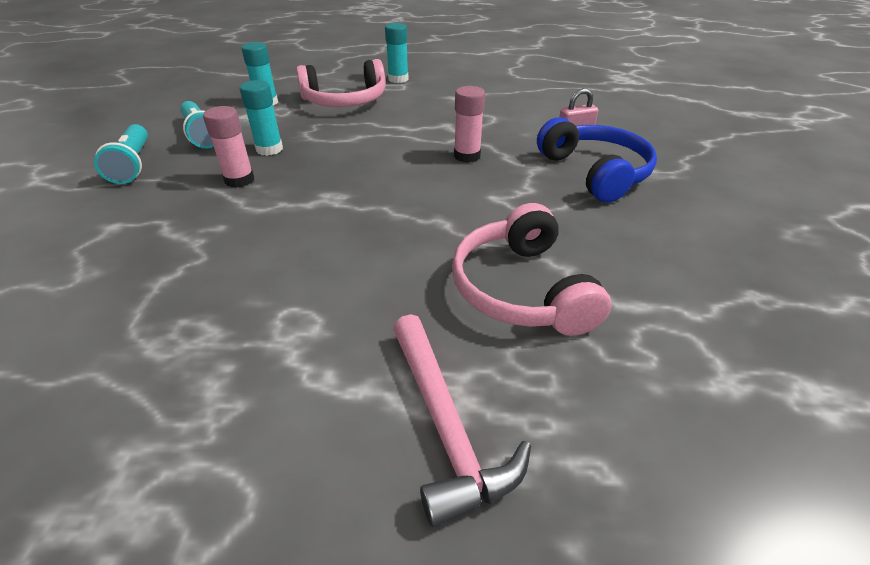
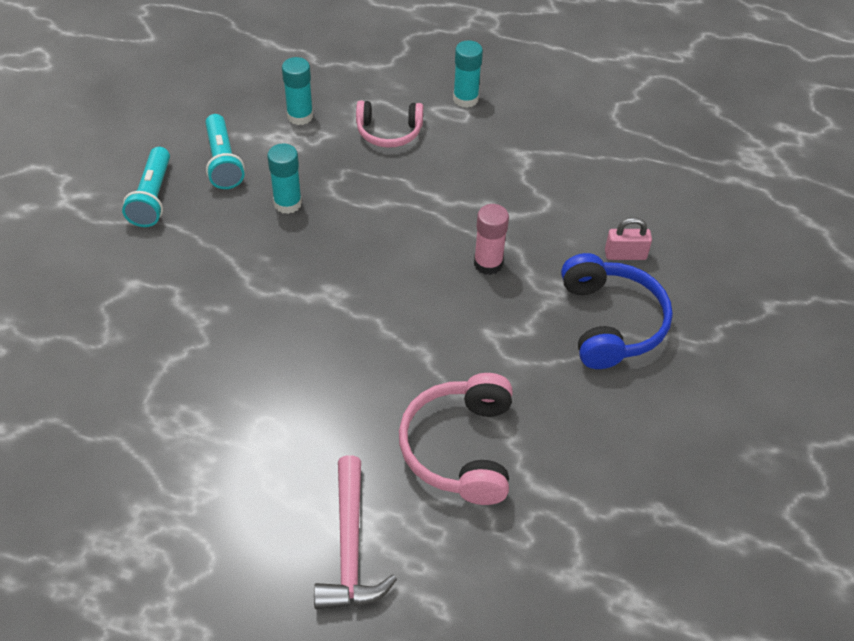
camera: 15 degrees right, 10 degrees up
(239, 180) = (250, 246): pink glue stick -> none
(345, 101) = (389, 132): pink headphones -> pink headphones, size x0.65

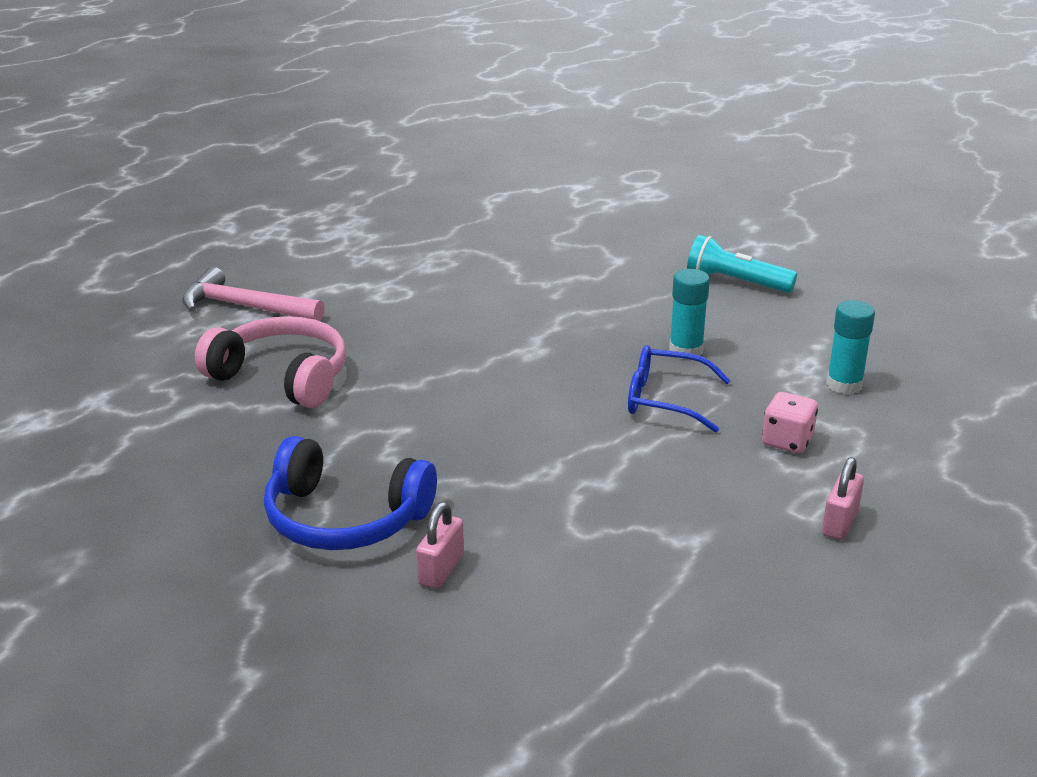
camera: 115 degrees right, 20 degrees down
(223, 162) = (776, 325): turquoise flashlight -> none
(367, 199) = (665, 400): none -> blue glasses
(389, 132) = (787, 441): pink headphones -> pink dice
(465, 99) = (840, 523): turquoise glue stick -> pink padlock
(488, 263) = (504, 456): pink glue stick -> none

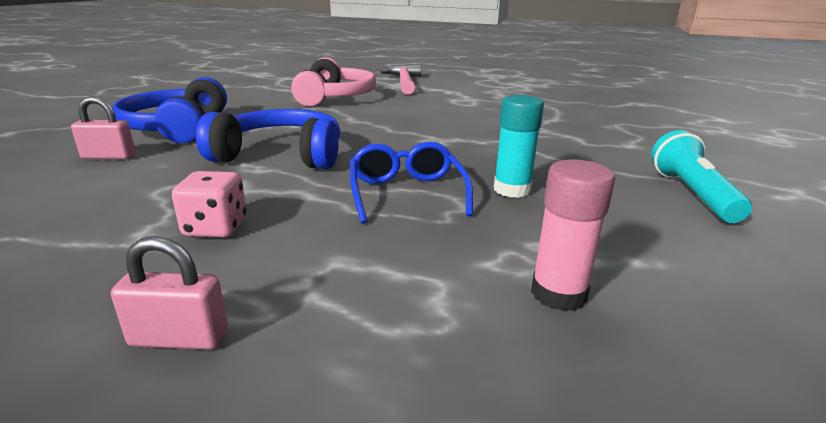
camera: 65 degrees right, 5 degrees down
(517, 451) = (281, 155): none -> blue headphones
(787, 441) = (373, 269): pink dice -> pink dice (215, 228)
(844, 385) = (558, 294): turquoise glue stick -> pink glue stick

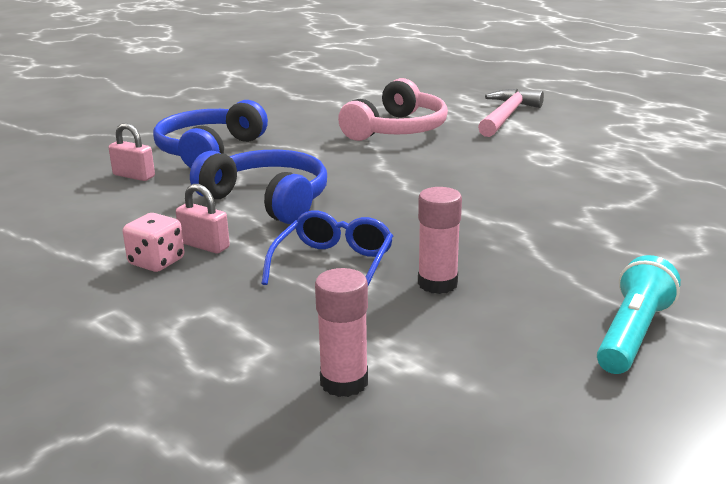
camera: 30 degrees right, 0 degrees up
(179, 338) = (74, 335): pink padlock -> pink padlock (204, 245)
(512, 189) = (437, 283): turquoise glue stick -> pink glue stick

